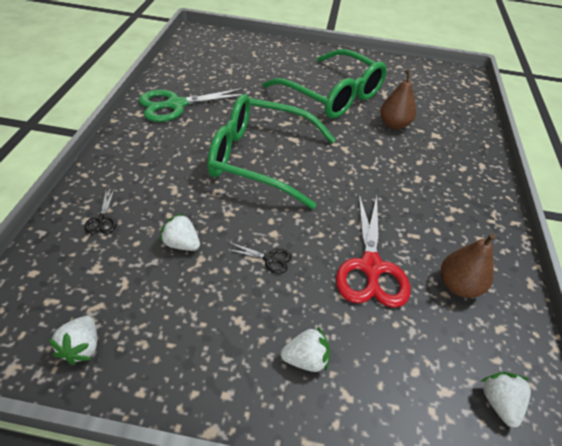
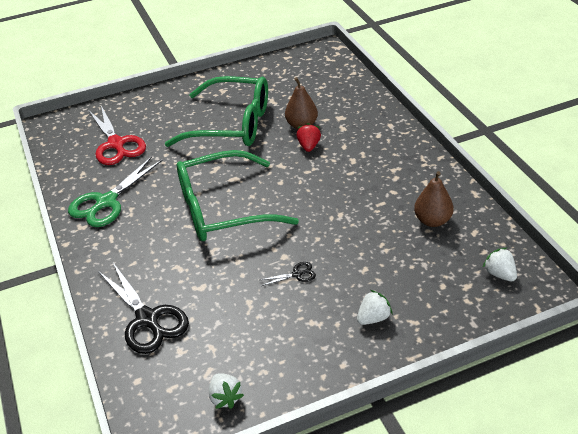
camera: 25 degrees left, 5 degrees down
(102, 219) = (147, 319): black scissors -> black scissors, size x2.29
(181, 244) = (225, 300): white strawberry -> none
(371, 267) = (369, 240): red scissors -> red scissors (116, 144)
(385, 145) = (309, 146): none -> red strawberry

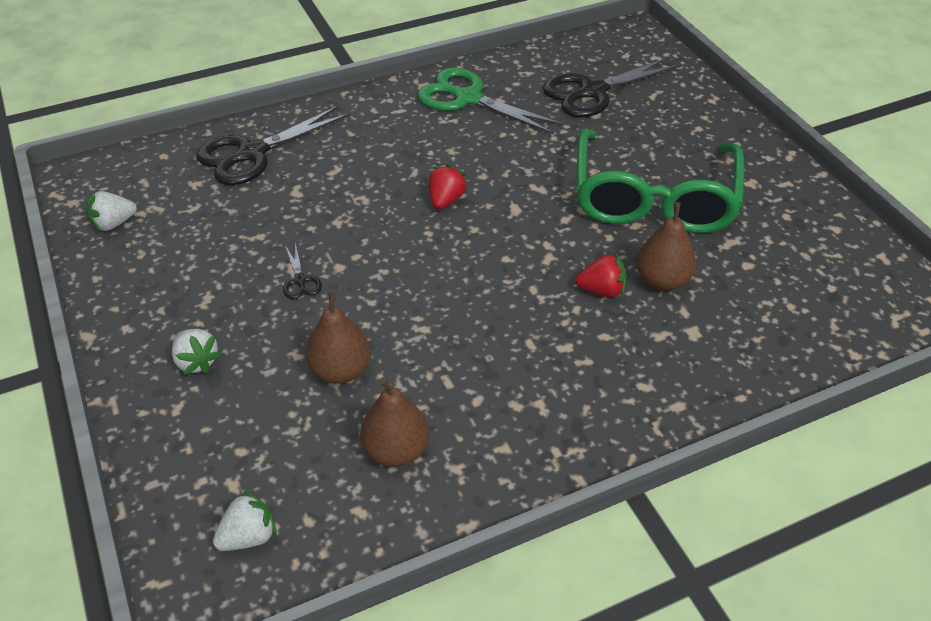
camera: 85 degrees right, 5 degrees up
(116, 144) = (593, 92): red scissors -> black scissors
(221, 209) = (446, 200): green glasses -> red strawberry
(376, 247) = (341, 370): none -> brown pear

